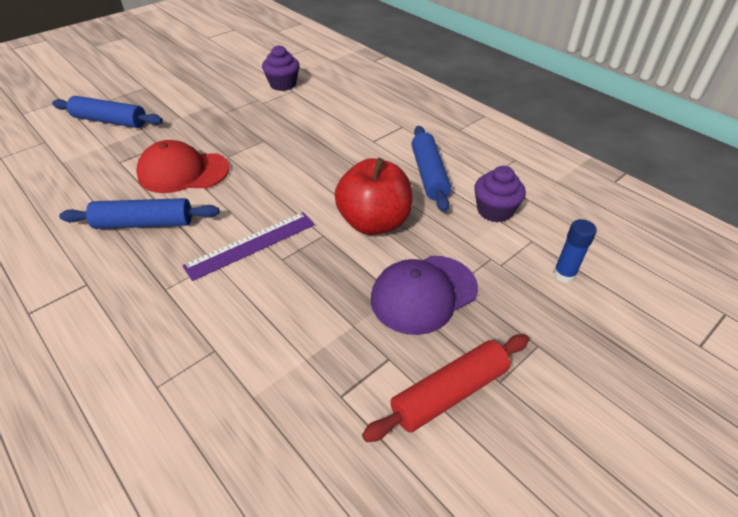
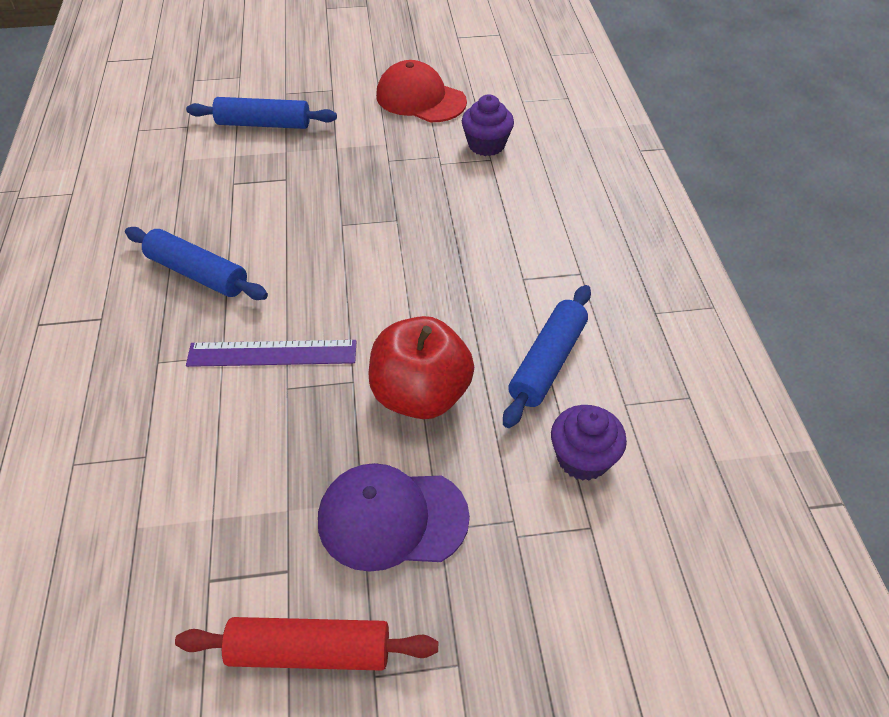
camera: 35 degrees right, 5 degrees up
(110, 121) = (263, 124): blue rolling pin -> blue rolling pin turned 45 degrees counterclockwise
(183, 172) = (281, 225): red cap -> red cap (420, 99)
(564, 274) = (584, 598): blue glue stick -> none

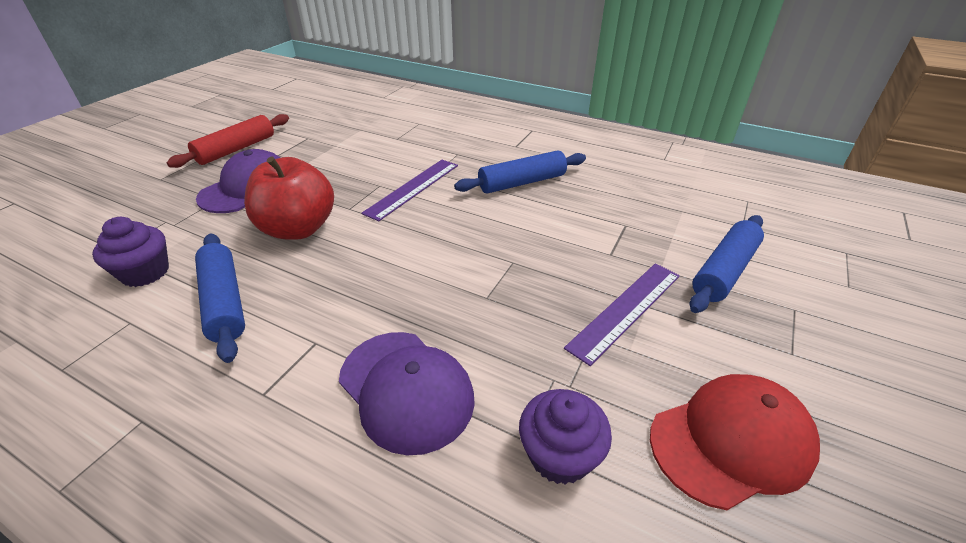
camera: 125 degrees right, 10 degrees down
(349, 154) = (626, 310): none -> purple ruler
(509, 215) = (406, 389): none -> purple cap

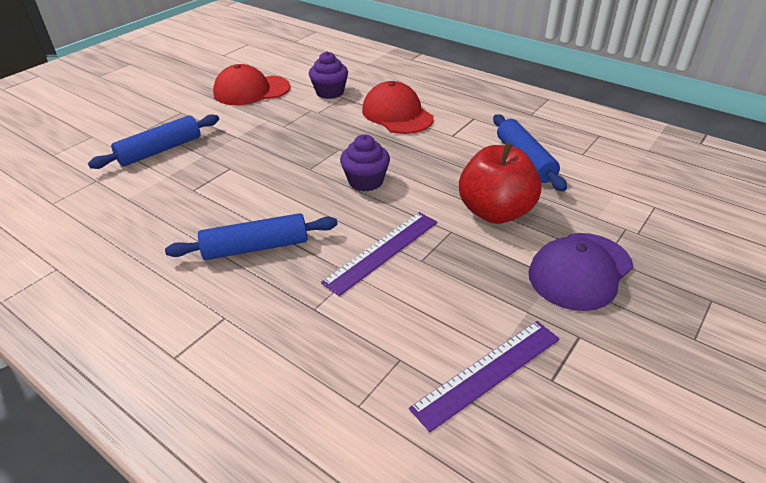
camera: 170 degrees left, 0 degrees up
(145, 272) = (605, 184): purple cupcake -> purple cupcake (365, 181)
(236, 149) = (654, 358): red rolling pin -> none
(406, 389) = (397, 114): purple cap -> red cap
(626, 310) = (252, 135): purple ruler -> purple ruler (487, 372)

